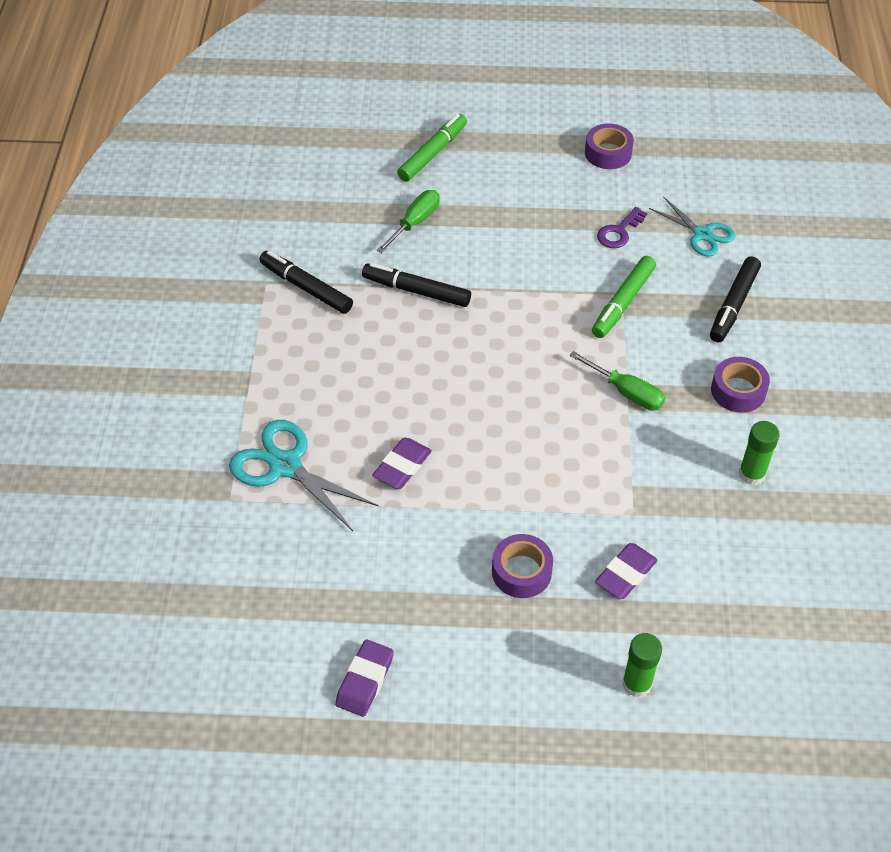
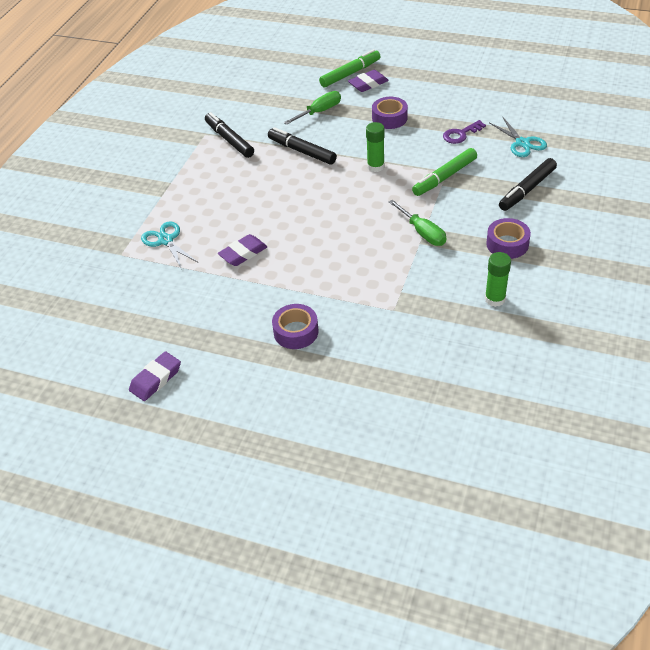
camera: 20 degrees right, 5 degrees down
(285, 466) = (166, 240): turquoise scissors -> turquoise scissors, size x0.66
(608, 153) = (474, 86): purple tape -> purple tape (389, 118)
(625, 574) = (370, 347): purple eraser -> purple eraser (368, 84)
(637, 684) = (347, 420): green glue stick -> green glue stick (375, 166)

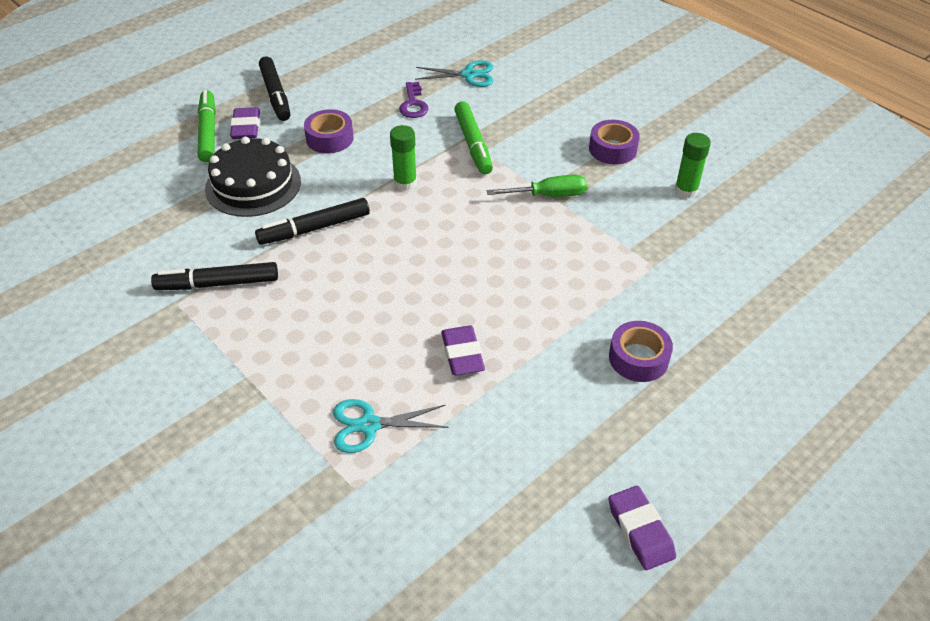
camera: 65 degrees left, 0 degrees up
(319, 112) = (253, 185): green screwdriver -> black cake
(527, 189) = (543, 103): black marker -> black marker (275, 94)

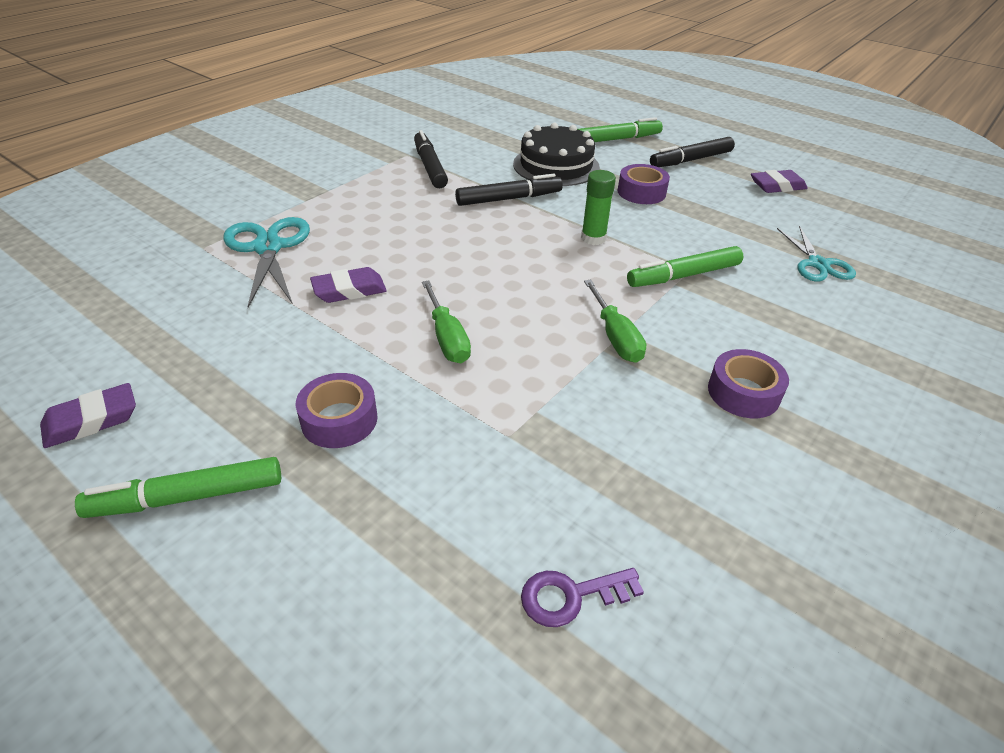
camera: 80 degrees right, 5 degrees down
(246, 127) = (633, 153): purple eraser -> purple eraser (777, 186)
(315, 228) = (508, 199): black marker -> black marker turned 105 degrees clockwise
(369, 425) = (268, 248): turquoise scissors -> turquoise scissors, size x1.50
(413, 104) = (730, 232): purple key -> purple key (571, 596)
(541, 290) = (447, 337): none -> green screwdriver
(686, 190) = (687, 475): green glue stick -> none
(721, 444) = (188, 497): none -> green marker

